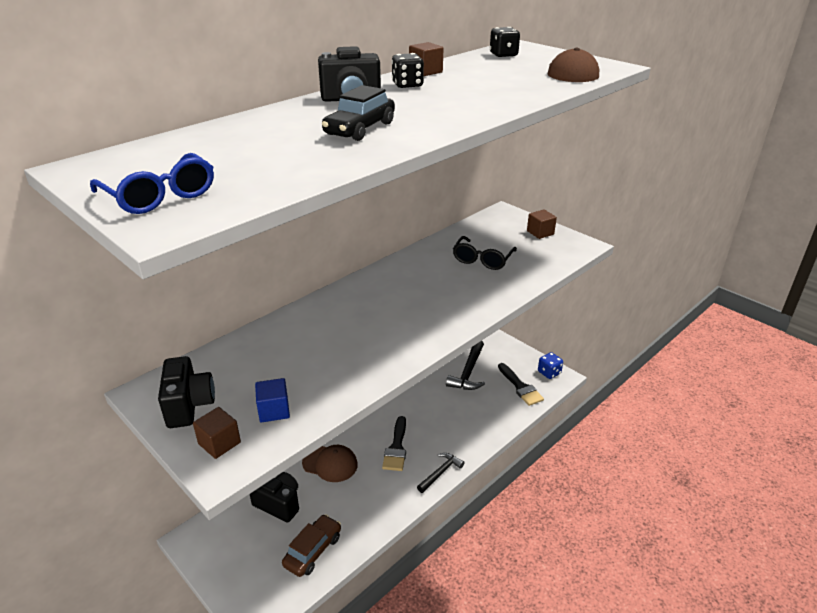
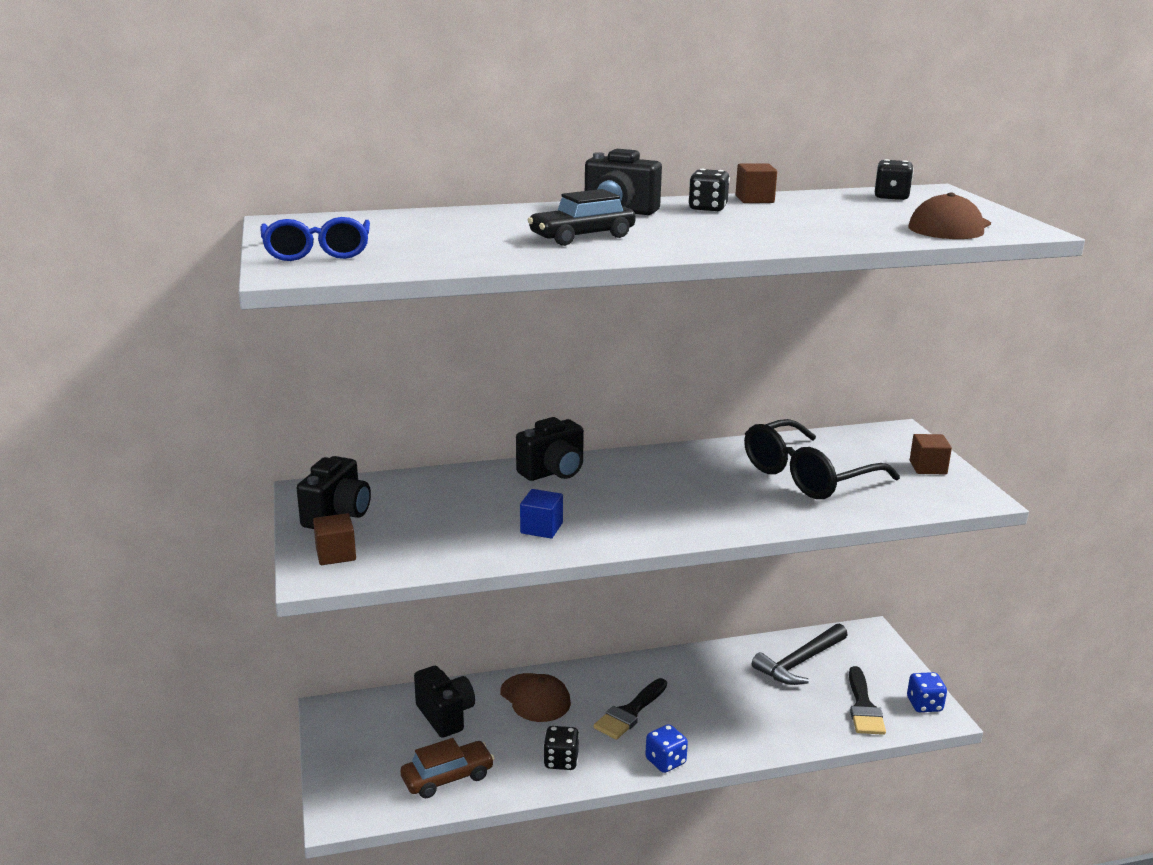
camera: 30 degrees right, 10 degrees down
(274, 410) = (412, 545): blue cube -> blue cube (541, 528)
(322, 309) = (553, 472): none -> black camera
(378, 502) = (561, 761): none -> black dice
(440, 472) = (665, 761): black hammer -> blue dice
(482, 259) = (808, 476): black glasses -> black glasses, size x1.55

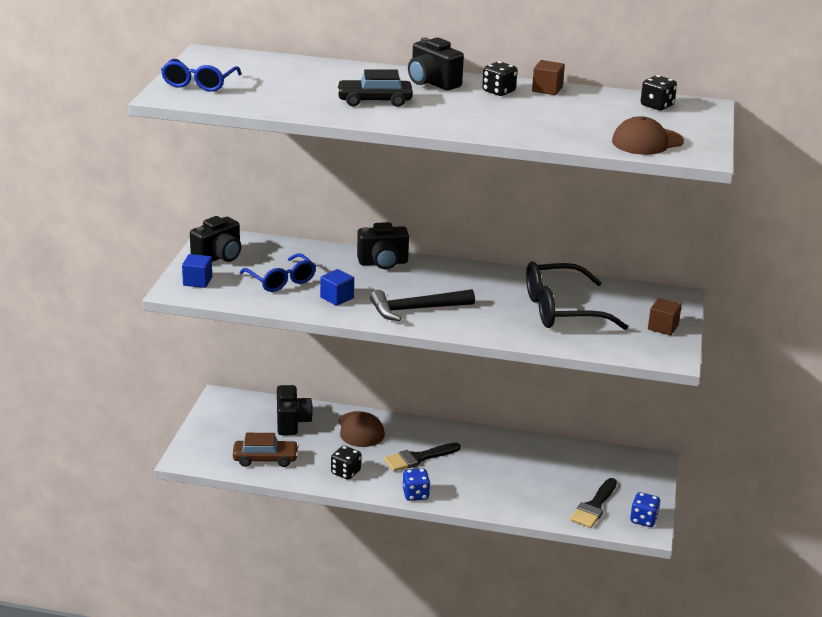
camera: 25 degrees right, 5 degrees up
(336, 554) = (197, 281): brown cube -> blue cube
(449, 524) = (281, 280): none -> blue glasses
(800, 662) = (575, 464): black hammer -> black hammer (416, 309)

